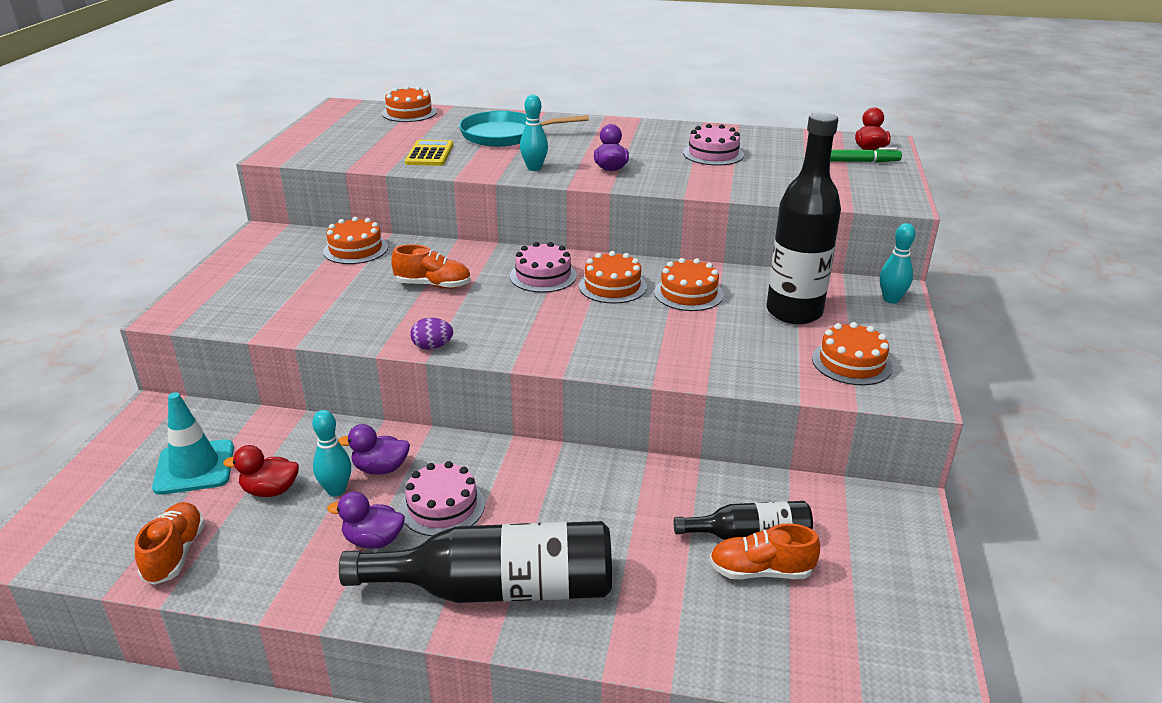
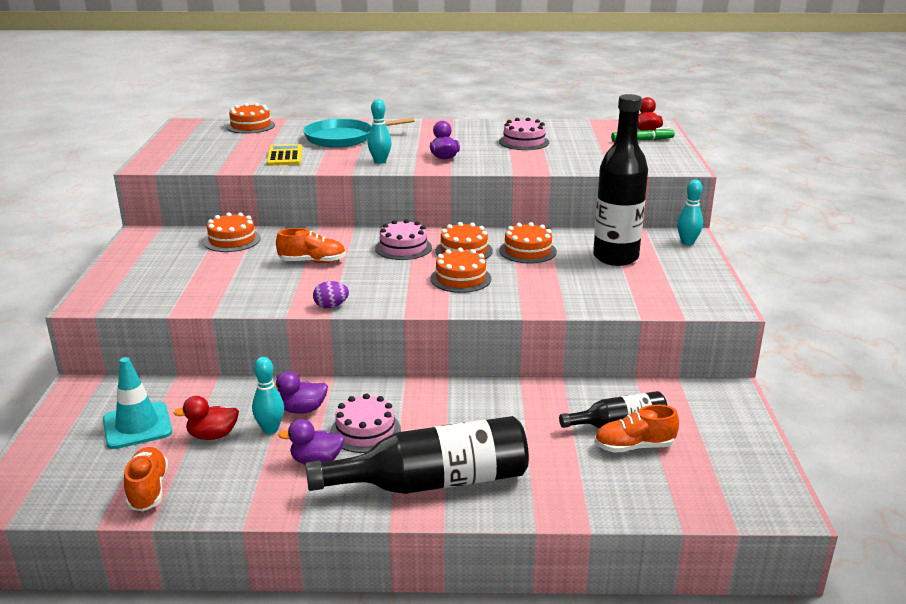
camera: 10 degrees left, 5 degrees down
(851, 363) = (671, 288): orange cake -> orange cake (461, 278)

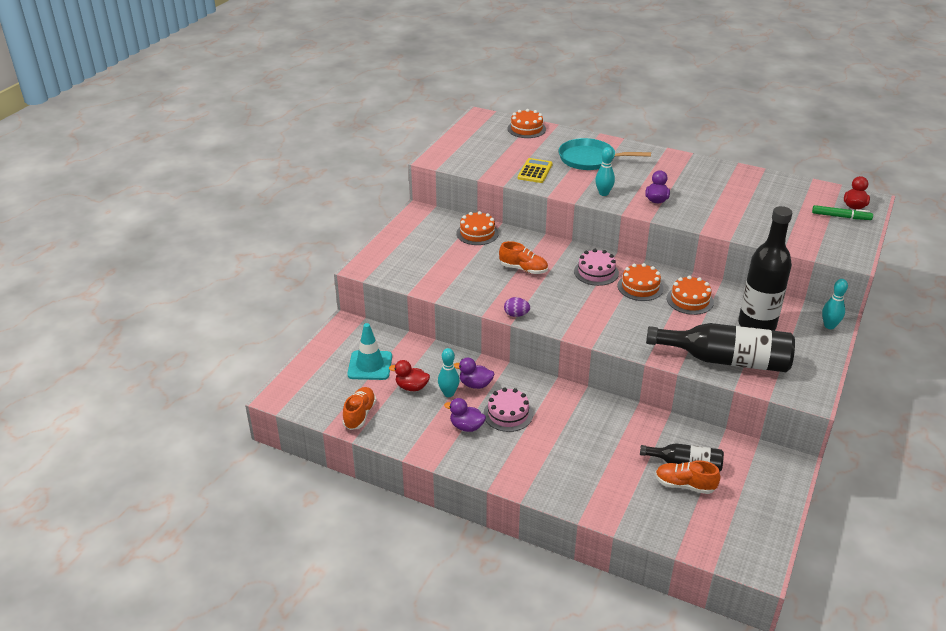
camera: 25 degrees right, 10 degrees up
(433, 482) = (531, 466): black bottle -> black bottle (726, 360)
(461, 278) = (622, 314): orange cake -> none
(524, 142) = (734, 196): pink cake -> none

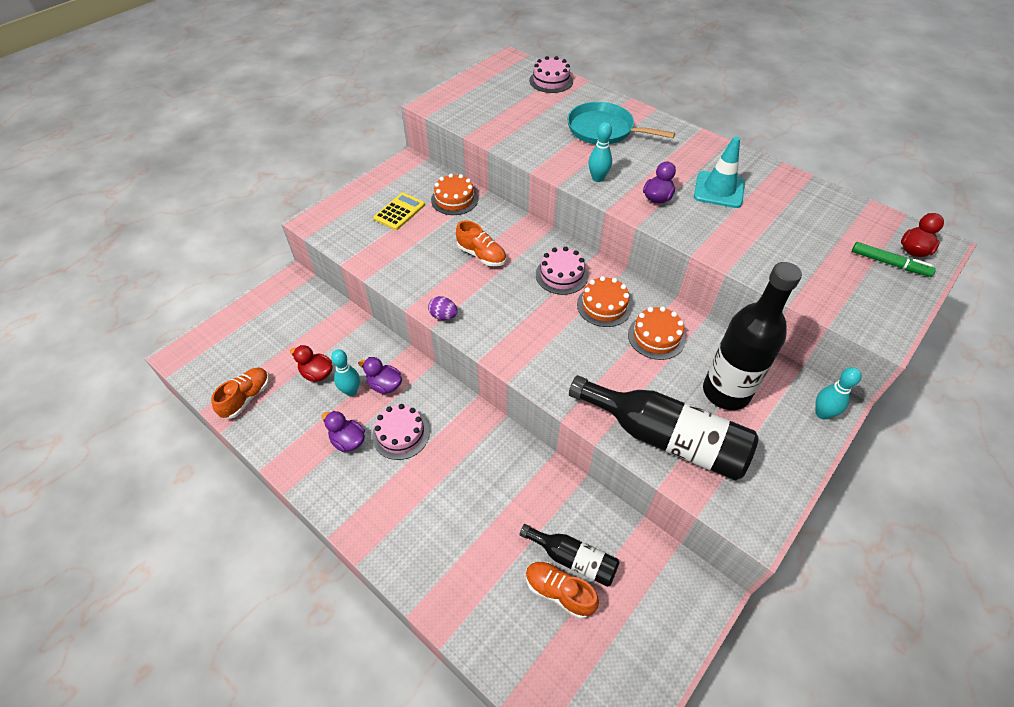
camera: 15 degrees right, 15 degrees up
(370, 365) = (289, 336): turquoise traffic cone -> turquoise traffic cone (719, 190)
(526, 129) = (551, 81): orange cake -> pink cake
(535, 171) = (533, 136): yellow calculator -> yellow calculator (399, 212)

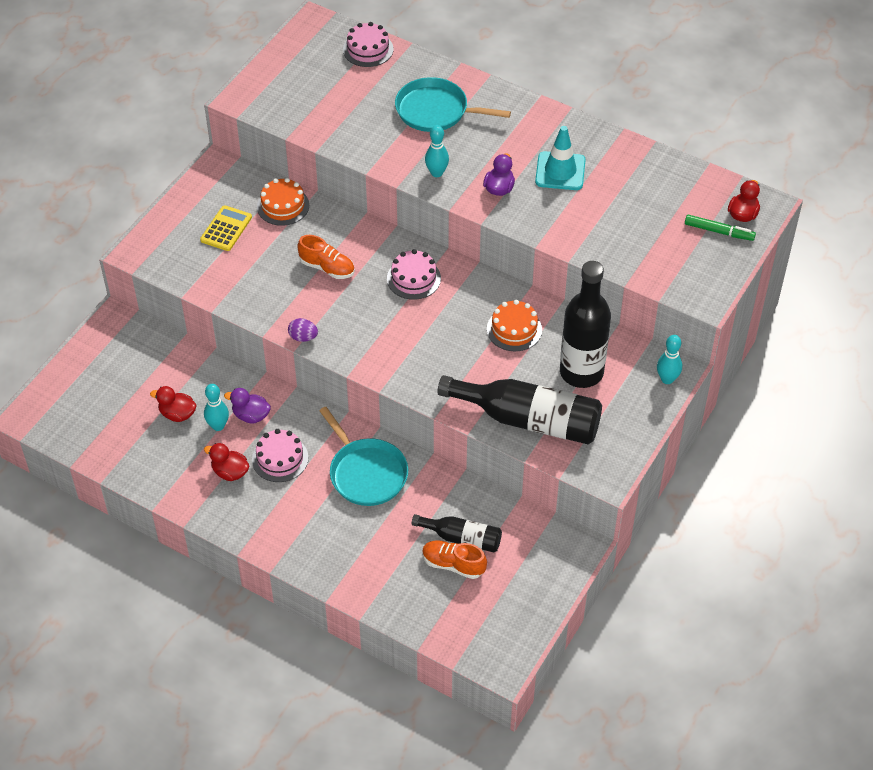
camera: 10 degrees left, 0 degrees up
(246, 398) = (113, 447): orange shoe -> none
(348, 441) = (230, 472): purple duck -> red duck
(483, 463) = (366, 473): none -> turquoise pan
(604, 306) = (460, 305): orange cake -> none

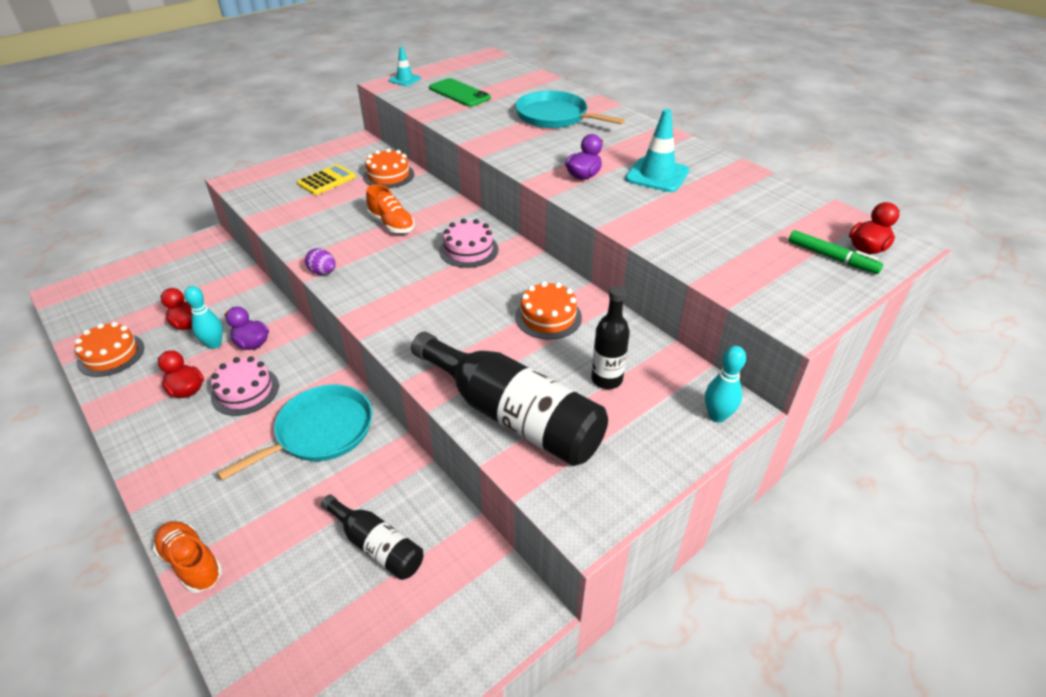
camera: 20 degrees right, 10 degrees down
(135, 462) = (111, 355): none -> orange cake
(252, 87) = (405, 80): none -> turquoise traffic cone
(322, 96) = (459, 93): none -> green phone
(366, 473) = (320, 432): turquoise pan -> turquoise pan turned 120 degrees counterclockwise
(368, 49) = (520, 75): pink cake -> none
(436, 173) = (527, 154): turquoise bowling pin -> none
(453, 564) = (344, 579): orange shoe -> orange shoe (192, 563)
(581, 372) = (606, 379): black bottle -> black bottle, size x0.55

